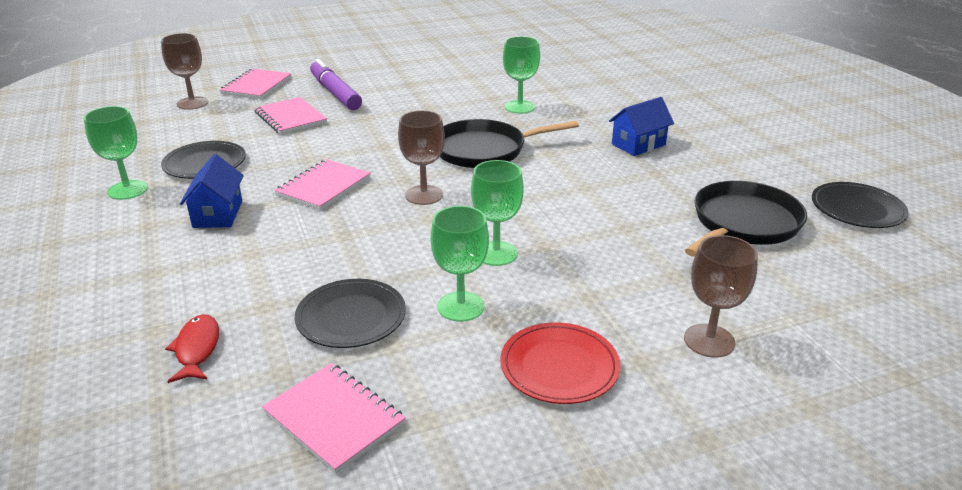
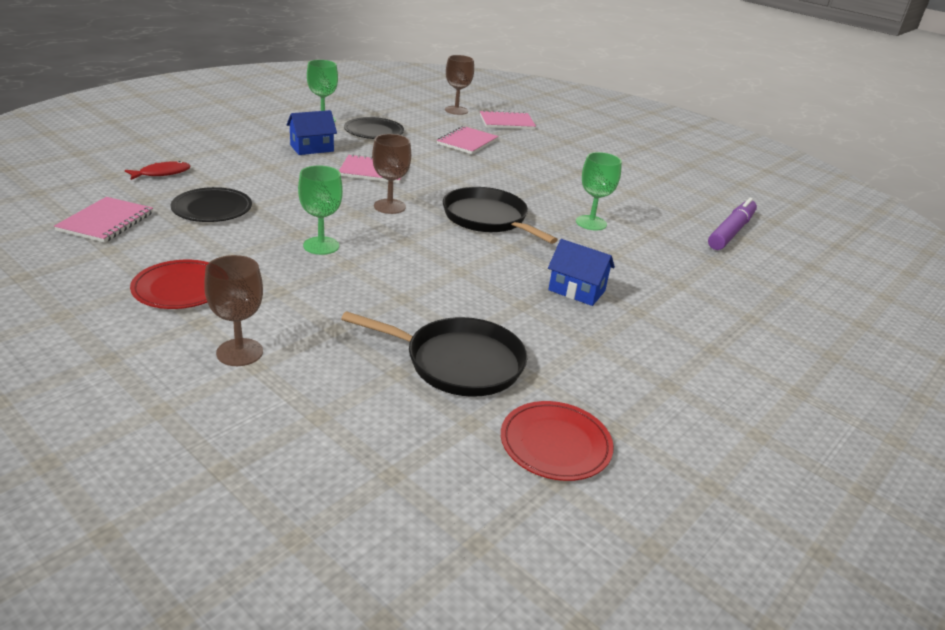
camera: 60 degrees right, 0 degrees up
(335, 93) = (527, 148): purple marker -> purple marker (731, 232)
(461, 306) = (241, 242): green goblet -> none
(857, 209) = (555, 444): black plate -> red plate

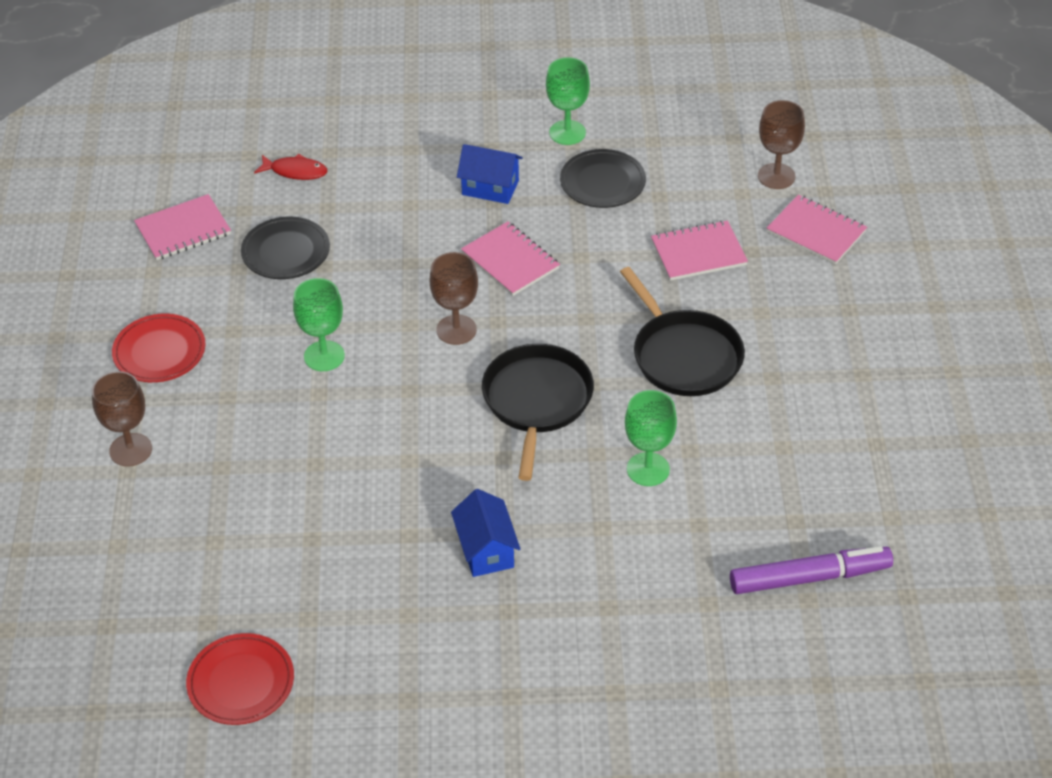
camera: 50 degrees right, 15 degrees up
(458, 362) = (271, 562): black pan -> black pan (684, 355)

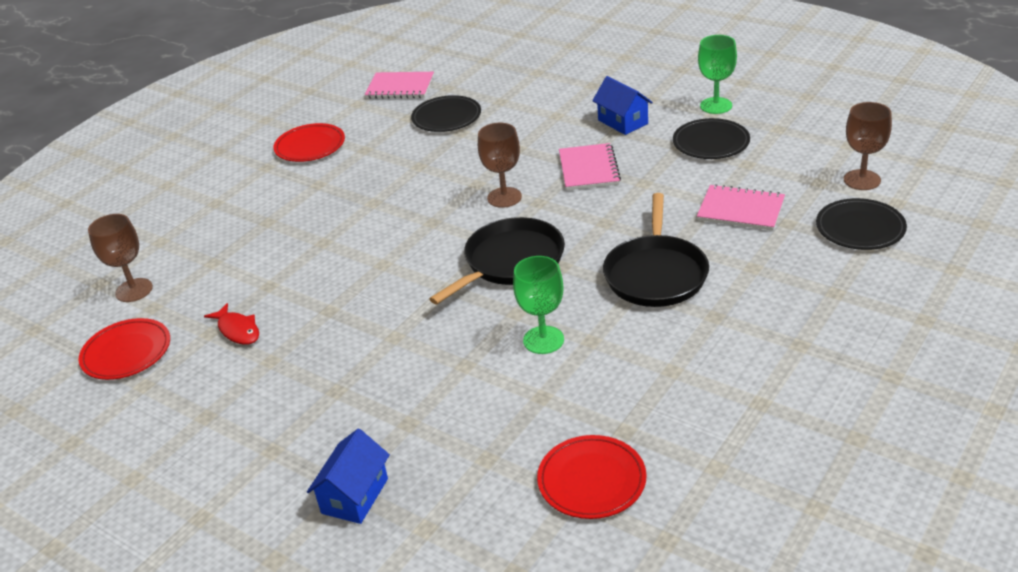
camera: 40 degrees right, 10 degrees down
(130, 450) = (231, 192): brown goblet -> brown goblet (134, 290)
(295, 171) = (503, 76): red fish -> red fish (237, 330)
(324, 356) = (401, 182): green goblet -> none
(486, 550) = (367, 343): blue house -> blue house (355, 496)
(809, 577) = (591, 480): purple marker -> red plate
(816, 232) = (860, 228): pink notebook -> black plate

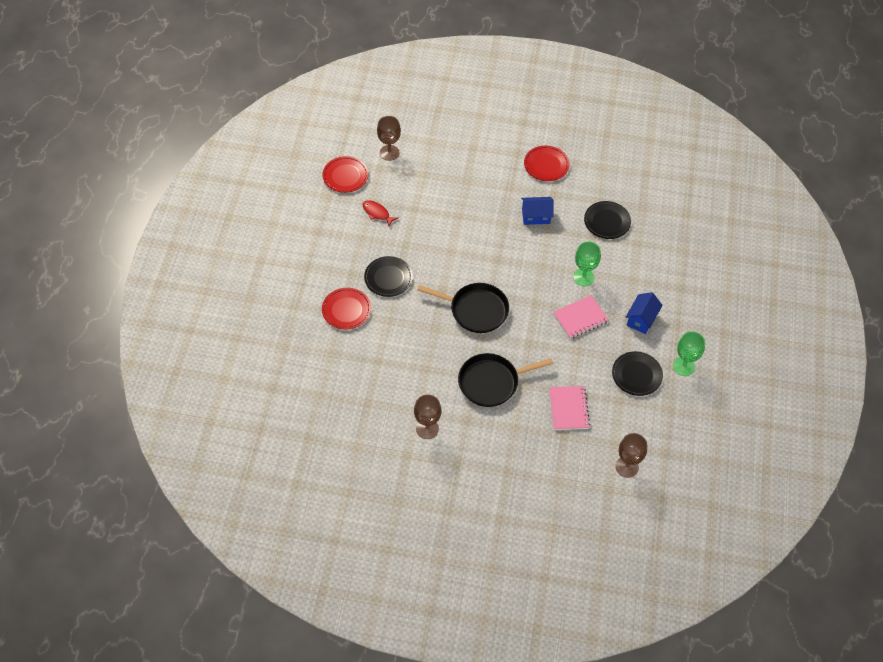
camera: 60 degrees right, 20 degrees up
(237, 330) = (377, 213): red fish -> red fish turned 105 degrees clockwise
(355, 496) = (292, 312): blue house -> blue house (536, 216)
(400, 87) = (632, 181): pink notebook -> none
(504, 197) = (534, 285): brown goblet -> brown goblet (427, 429)
(543, 340) = (418, 348): green goblet -> green goblet (583, 277)
(591, 480) = (332, 399): red plate -> red plate (346, 310)
(860, 228) = (574, 474): black plate -> black plate (388, 278)

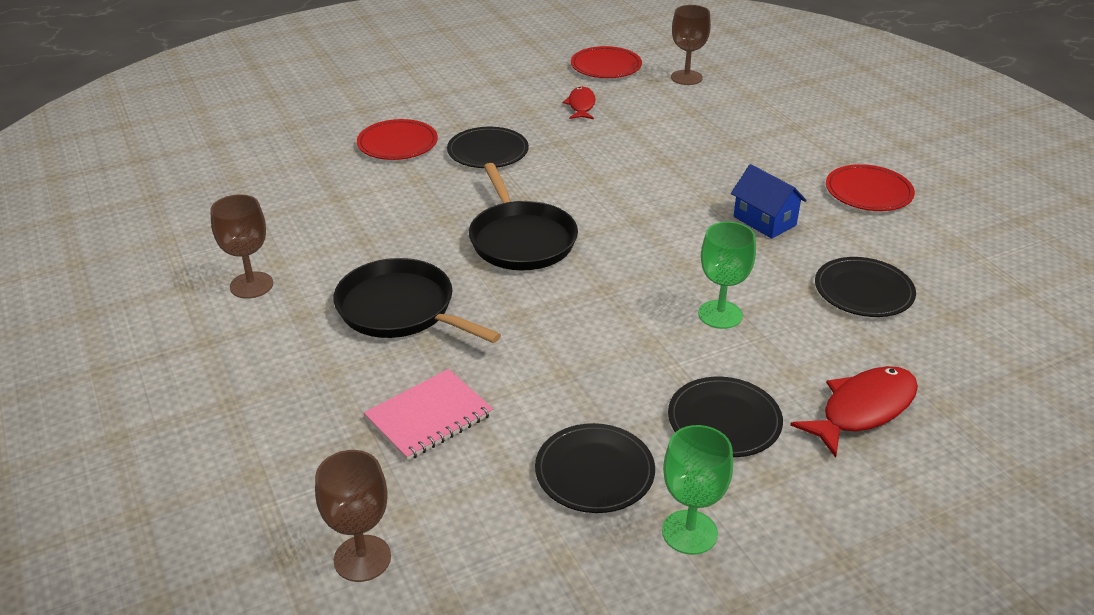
camera: 55 degrees right, 20 degrees down
(580, 318) = (635, 346): pink notebook -> none
(641, 319) = (724, 421): blue house -> black plate
(667, 275) = (862, 410): none -> red fish

